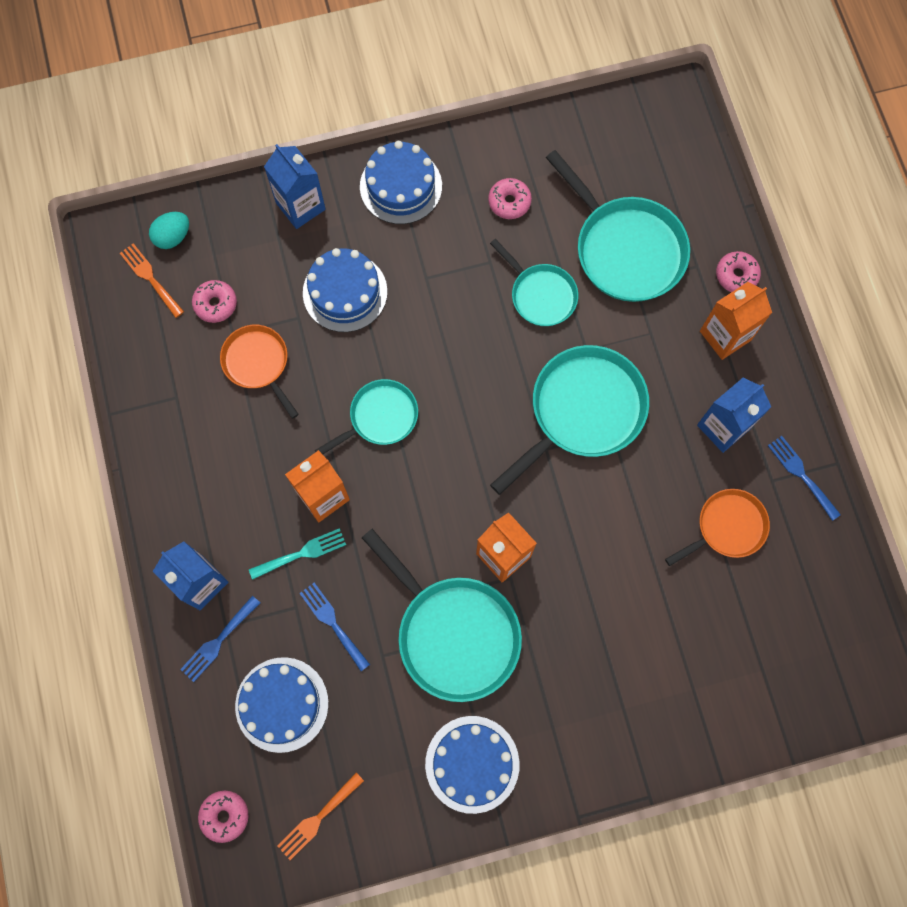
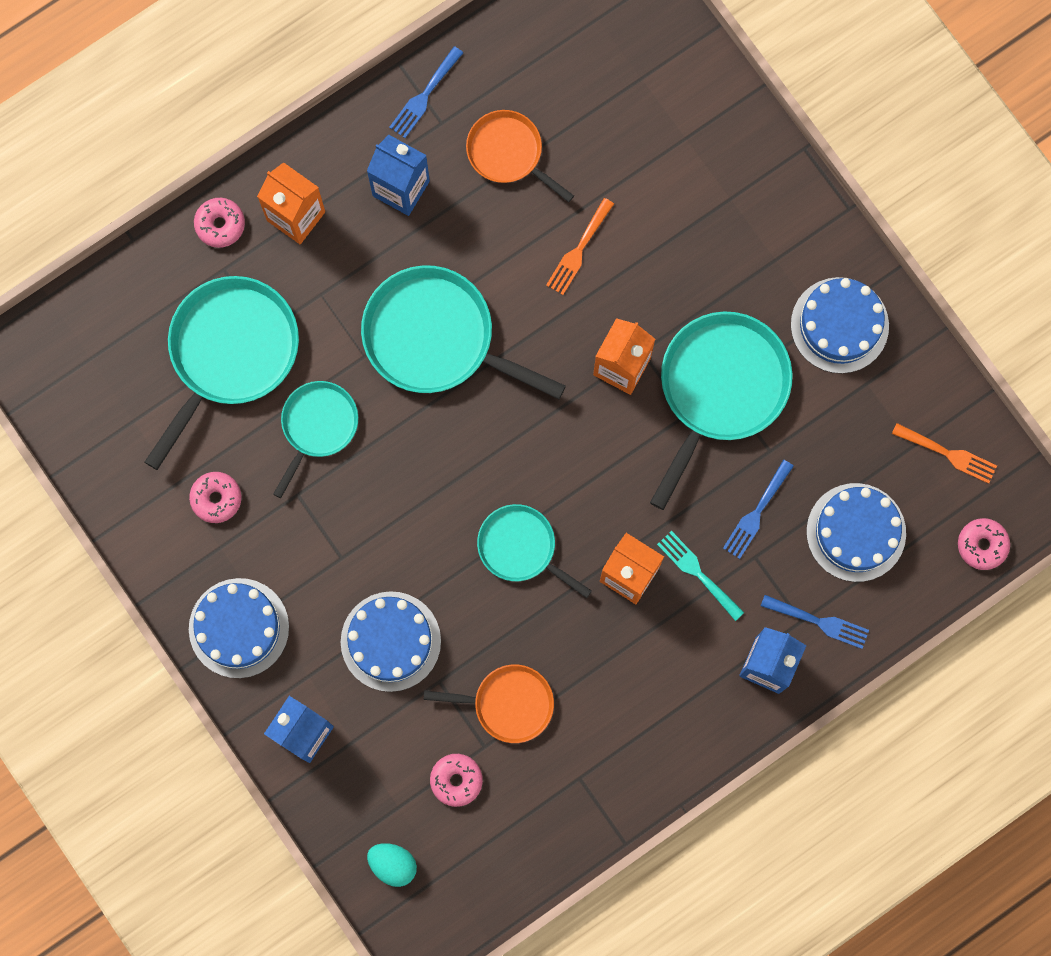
camera: 110 degrees left, 5 degrees up
(150, 278) = (452, 868): orange fork -> orange fork (578, 250)
(258, 363) = (508, 704): orange pan -> orange pan turned 120 degrees counterclockwise

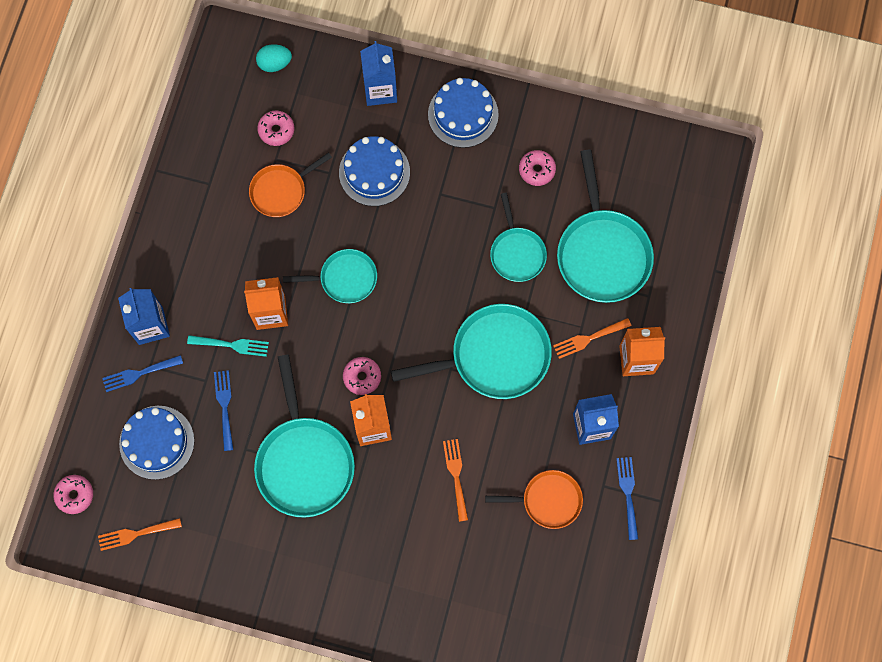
camera: 140 degrees right, 5 degrees down
(220, 225) = (674, 319): pink donut -> pink donut (362, 377)
(324, 276) = (588, 339): none -> orange fork
(839, 325) = (262, 559): blue cake -> none

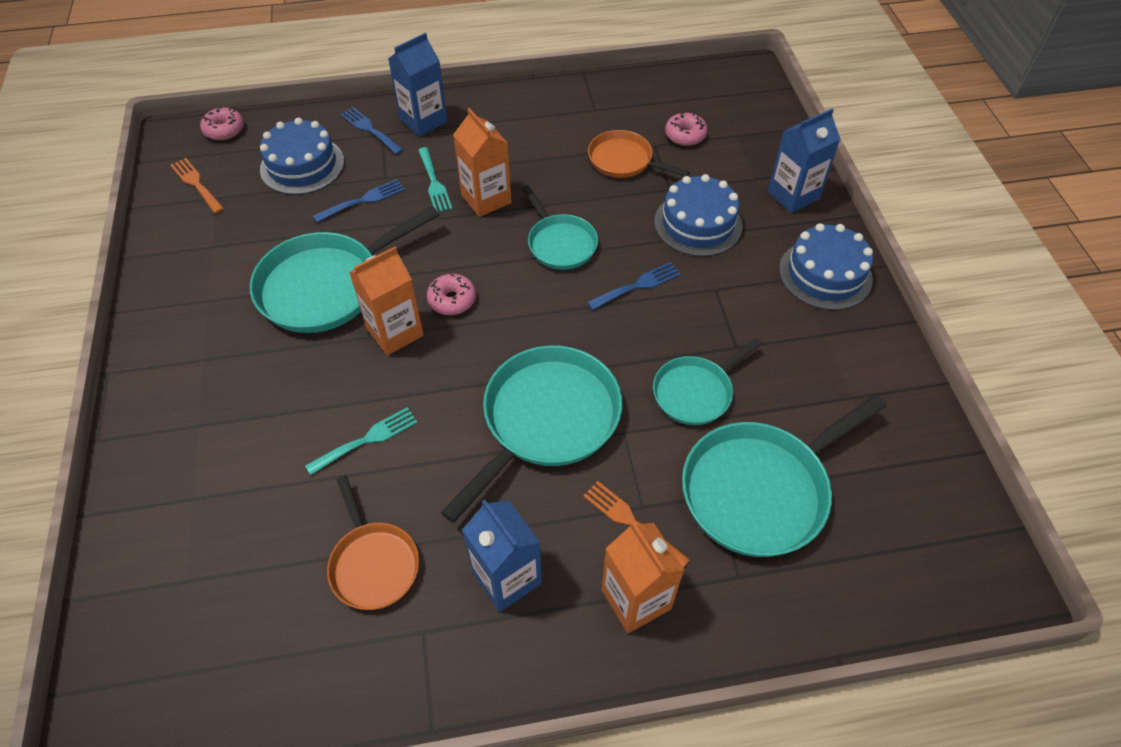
camera: 65 degrees right, 20 degrees down
(275, 63) = (753, 110): turquoise egg -> none
(456, 476) = (367, 439): orange fork -> turquoise fork
(494, 356) = (546, 420): turquoise pan -> turquoise pan turned 105 degrees counterclockwise
(537, 170) = (816, 371): pink donut -> none
(628, 494) = (424, 673): blue fork -> blue fork (637, 285)

